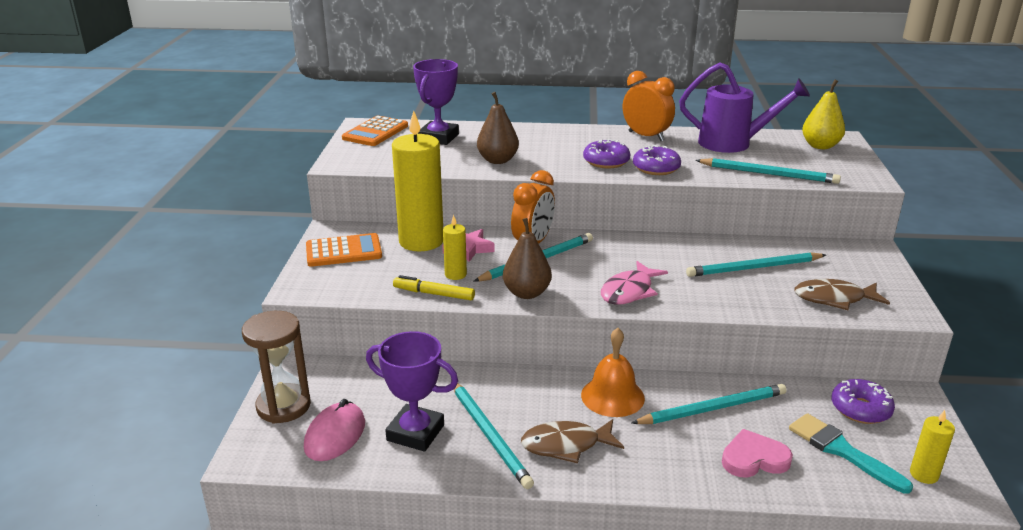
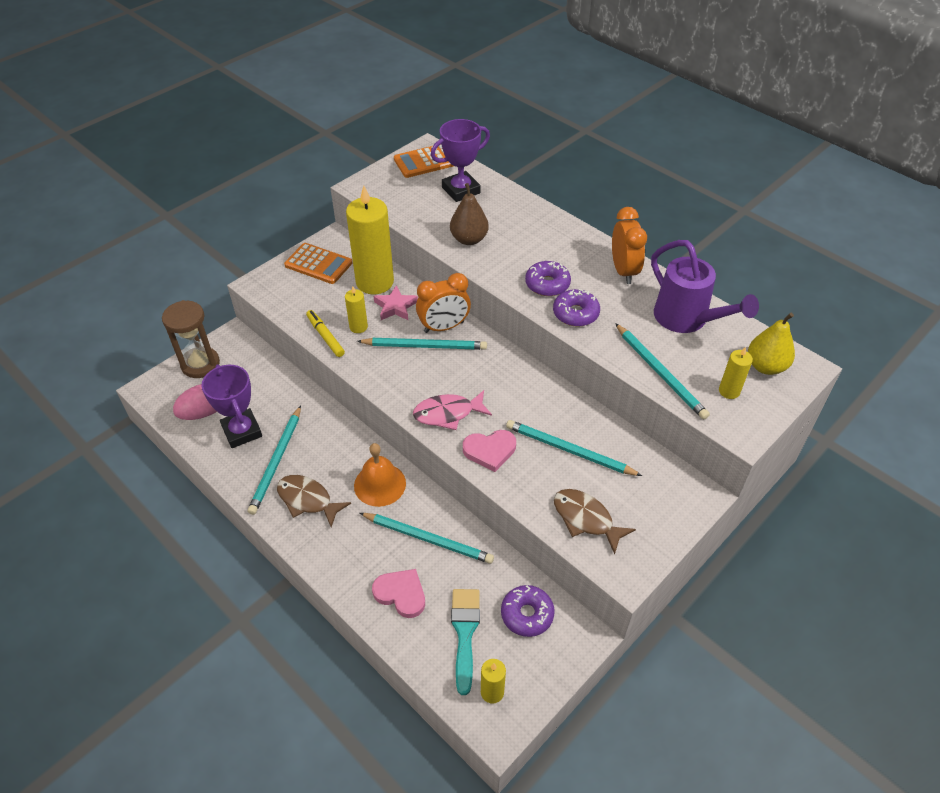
camera: 40 degrees right, 20 degrees up
(527, 293) = (380, 372): brown pear -> none
(701, 296) = (490, 451): none -> pink heart
(824, 165) = (729, 391): none -> yellow candle

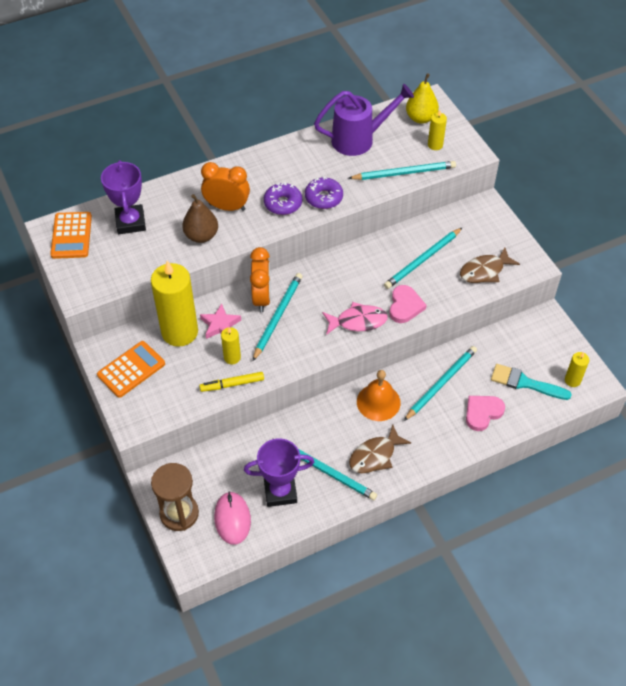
camera: 70 degrees left, 5 degrees up
(448, 413) = (358, 321): pink fish -> pink fish turned 105 degrees counterclockwise
(527, 614) = (522, 343): purple donut -> none
(623, 271) = (291, 154): orange clock -> orange clock (227, 207)

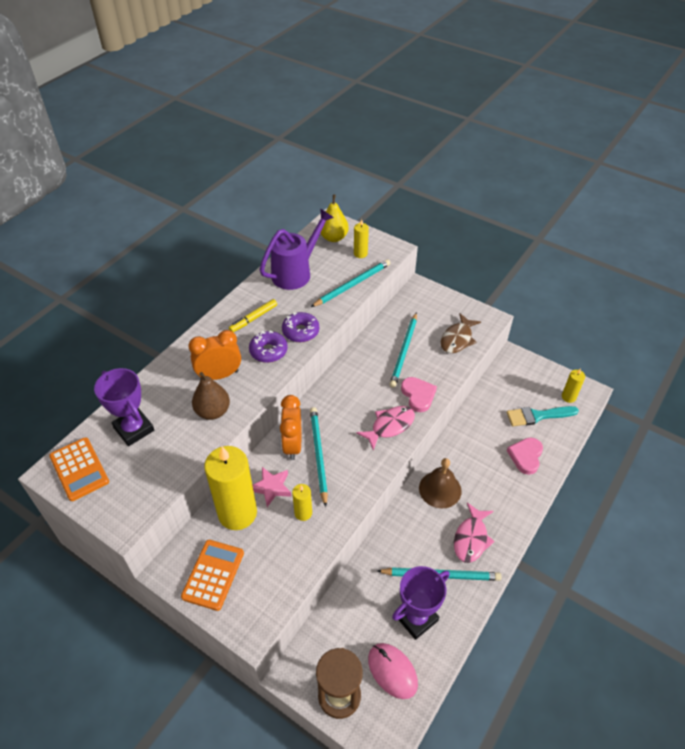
camera: 30 degrees left, 5 degrees down
(232, 384) = (320, 539): yellow marker -> yellow marker (253, 318)
(261, 298) = (292, 445): orange clock -> orange clock turned 150 degrees counterclockwise
(375, 455) = (471, 538): brown fish -> pink fish
(378, 402) = (440, 489): orange bell -> brown bell
(441, 383) = (477, 448): turquoise pencil -> none

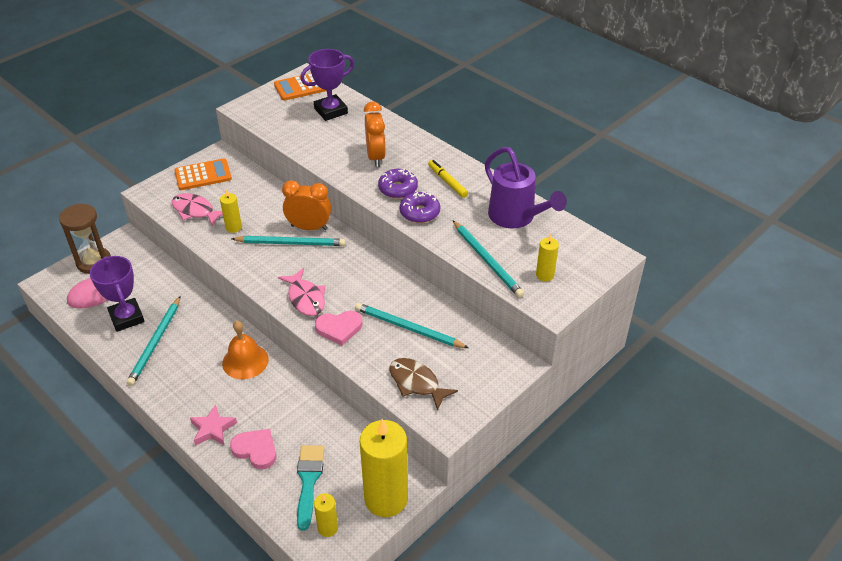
camera: 100 degrees right, 5 degrees down
(213, 411) = (333, 152): brown pear -> none
(213, 574) = (203, 175): orange calculator -> orange calculator turned 45 degrees counterclockwise
(237, 513) = (251, 190): yellow candle -> yellow candle (386, 498)
(271, 487) = (268, 211): pink star -> pink star (213, 429)
(333, 237) = (579, 255): yellow pear -> none
(440, 489) = (245, 361): brown bell -> orange bell
(471, 538) = (180, 374): pink fish -> pink fish (195, 211)

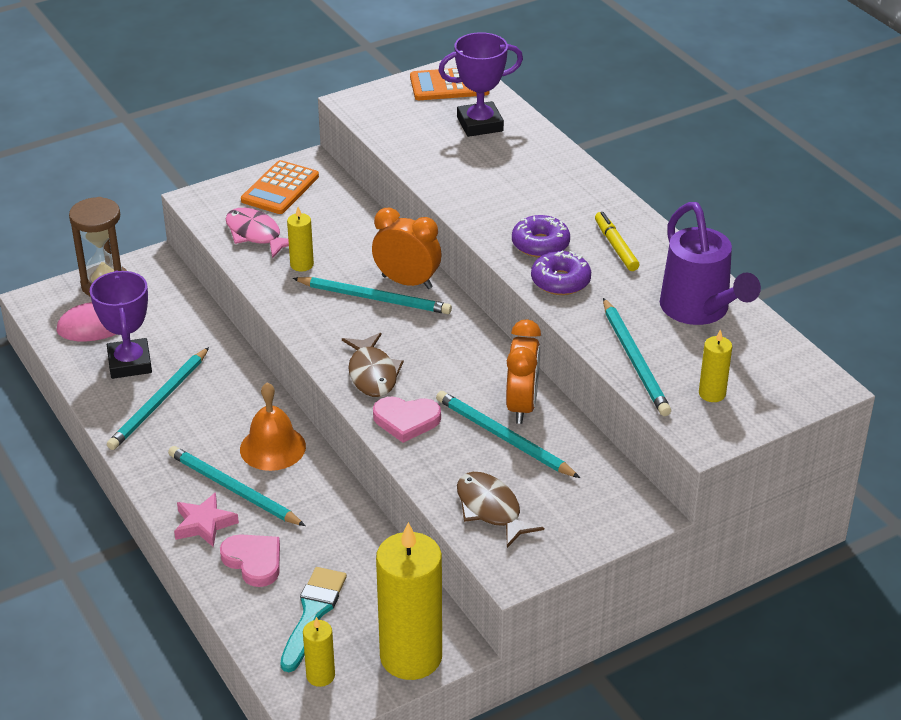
camera: 15 degrees right, 5 degrees down
(203, 175) = (280, 188): orange calculator -> orange calculator turned 120 degrees clockwise
(226, 398) = (233, 489): none -> turquoise pencil
(305, 298) = (372, 373): pink fish -> brown fish
(376, 157) = (523, 197): orange clock -> orange clock (522, 406)

